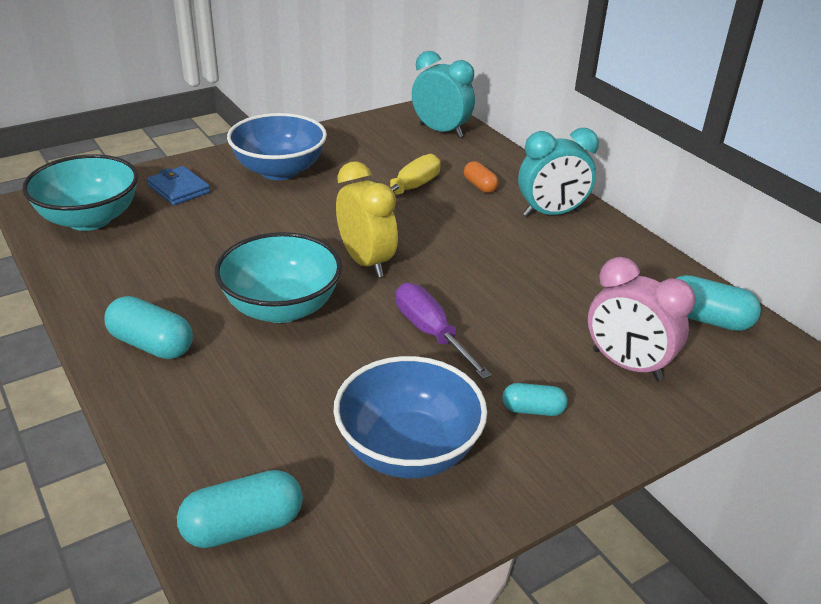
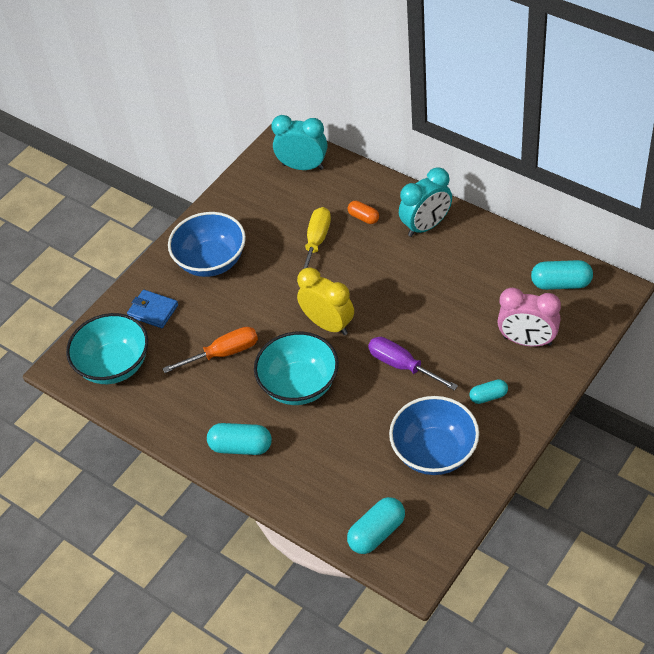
camera: 15 degrees left, 15 degrees up
(219, 248) = (223, 353): none -> orange screwdriver

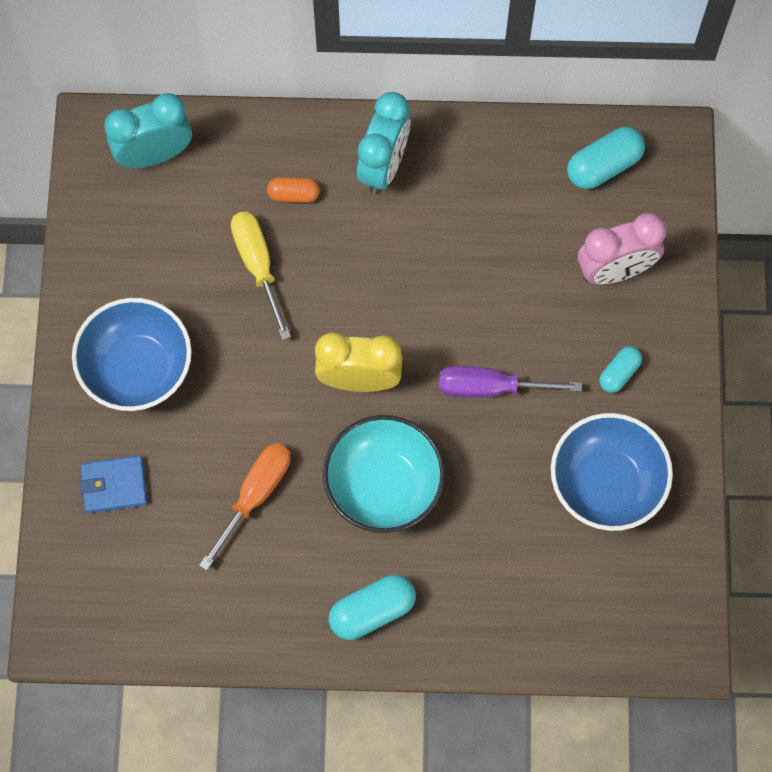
camera: 40 degrees left, 20 degrees up
(114, 365) = (123, 593): turquoise bowl -> none
(377, 533) = (610, 626): turquoise capsule -> none

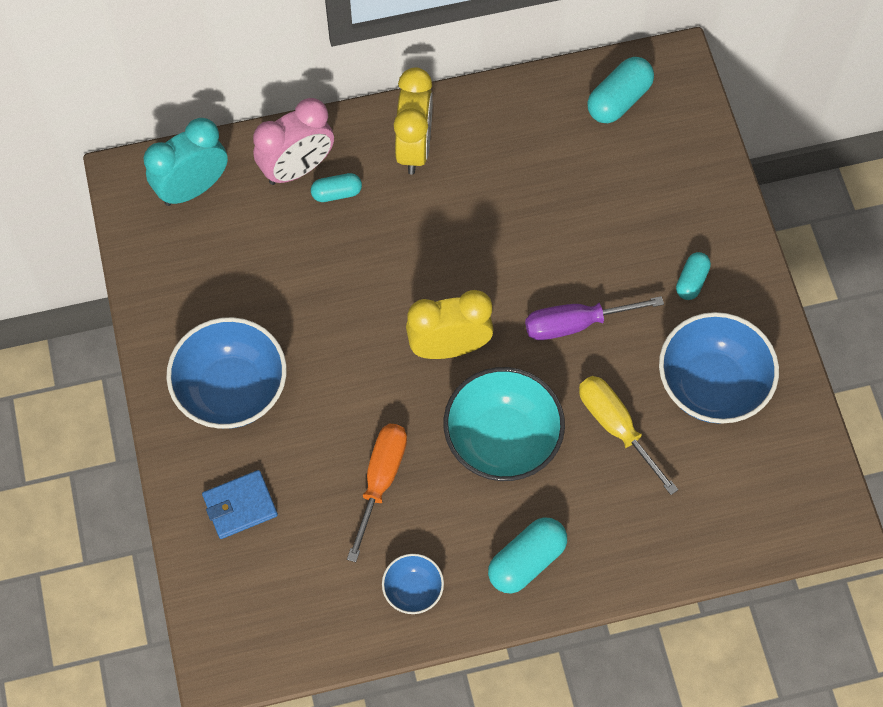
camera: 15 degrees left, 5 degrees down
(255, 610) = (413, 590): none -> blue bowl
(258, 266) = (321, 266): yellow screwdriver -> yellow screwdriver (616, 427)
(293, 194) = (336, 193): orange capsule -> turquoise capsule
(383, 166) = (414, 147): turquoise clock -> yellow clock
(615, 270) = (658, 190): pink clock -> pink clock (297, 169)

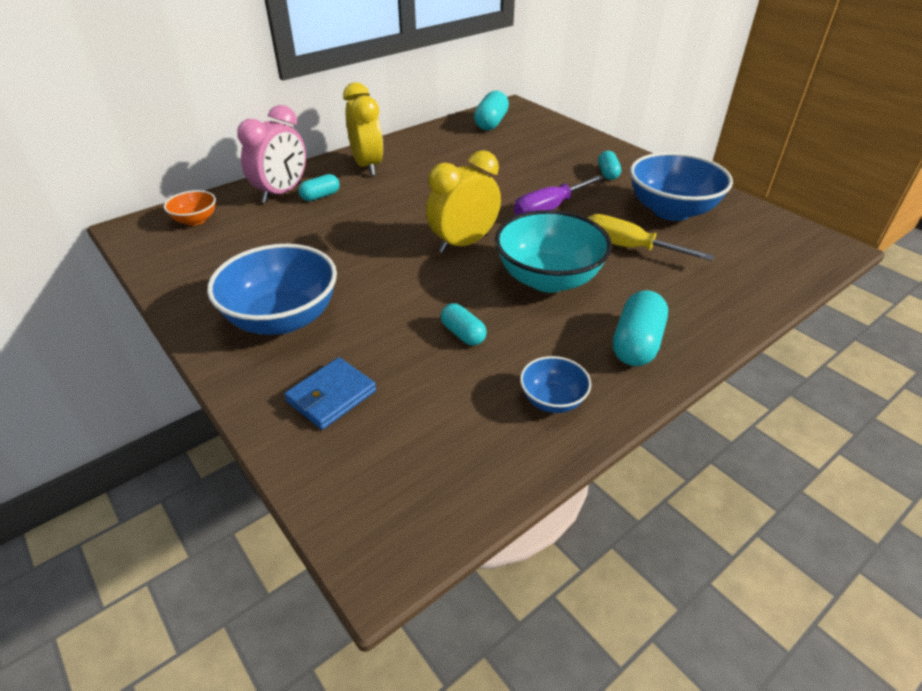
camera: 25 degrees left, 25 degrees down
(193, 188) = (195, 220): turquoise clock -> orange bowl
(381, 480) = (463, 334): orange screwdriver -> turquoise capsule

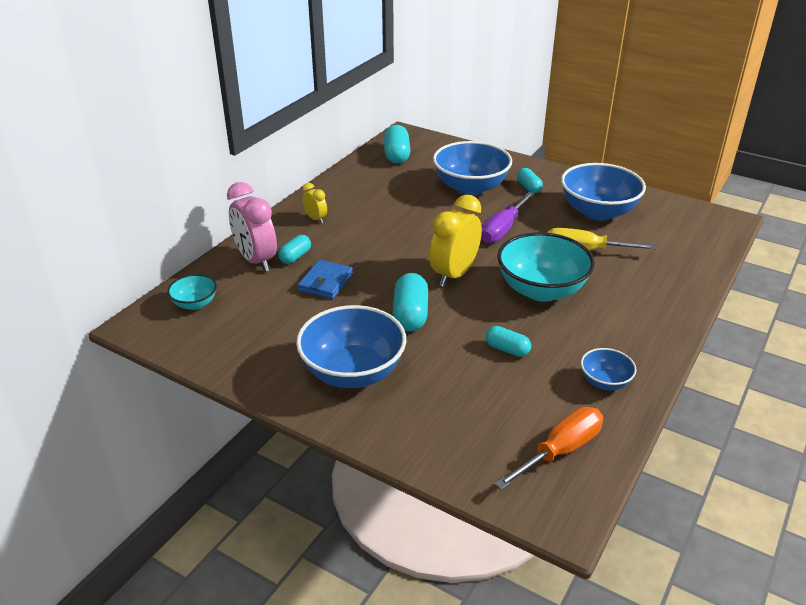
camera: 20 degrees left, 5 degrees down
(195, 220) = (195, 304): orange bowl -> turquoise bowl
(282, 193) = (256, 260): pink clock -> pink clock turned 135 degrees clockwise
(331, 396) = (442, 422): blue wallet -> blue wallet (325, 282)
(367, 166) = (315, 219): yellow clock -> yellow clock, size x0.50
(439, 469) = (560, 451): none -> orange screwdriver
(544, 163) = (470, 188): none -> blue bowl
(636, 343) = (636, 326): turquoise capsule -> turquoise capsule (410, 315)

